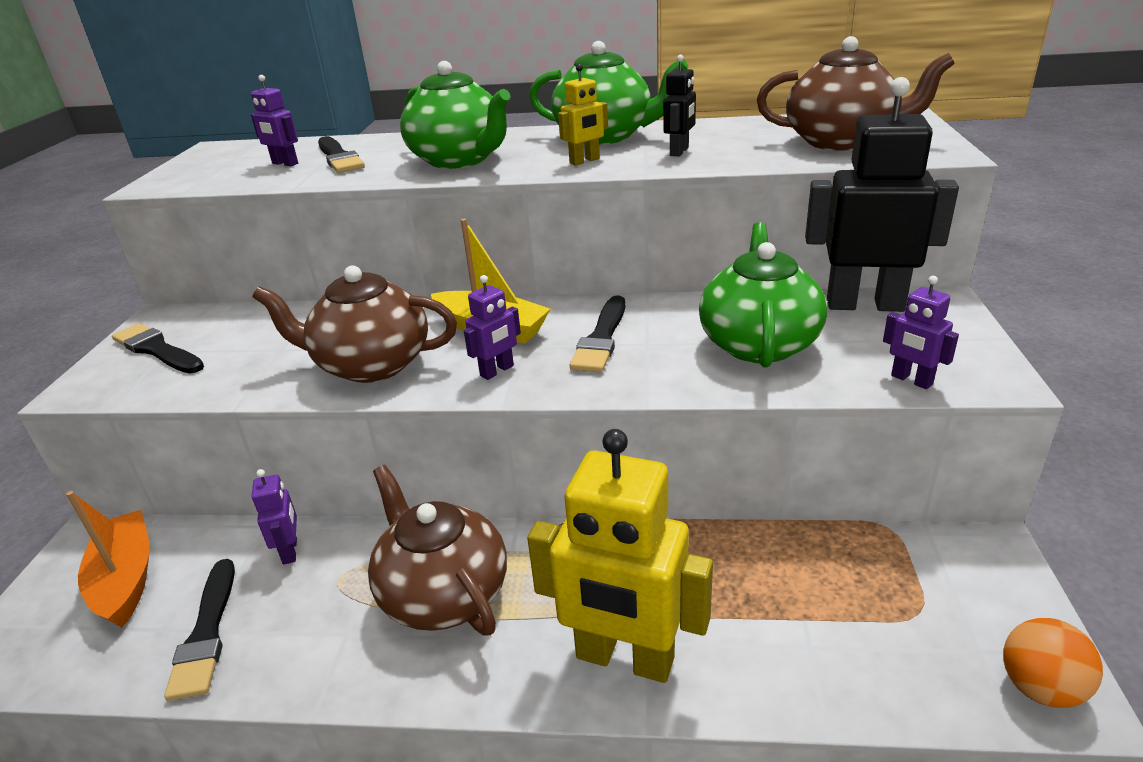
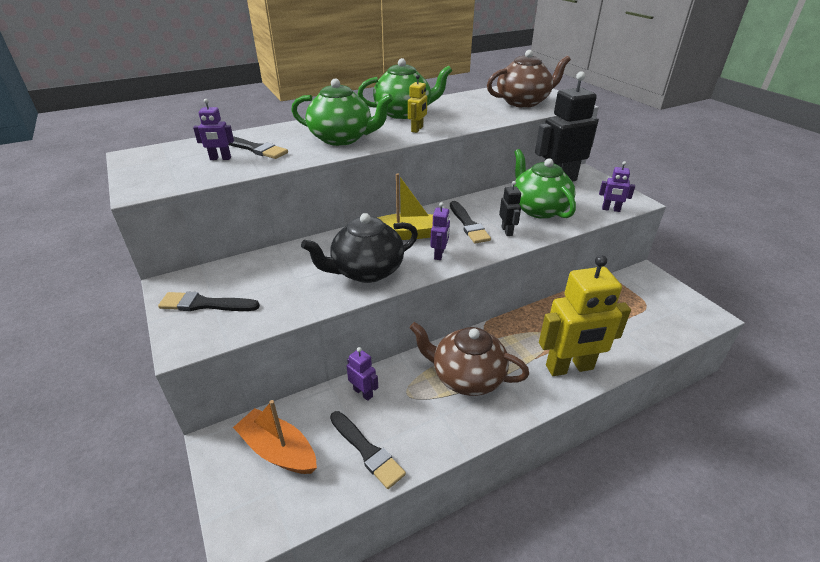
camera: 35 degrees left, 5 degrees up
(371, 365) = (366, 271): brown teapot -> black teapot
(679, 152) = (458, 117): black robot -> black robot (507, 231)
(1040, 688) = (701, 315): orange ball -> none

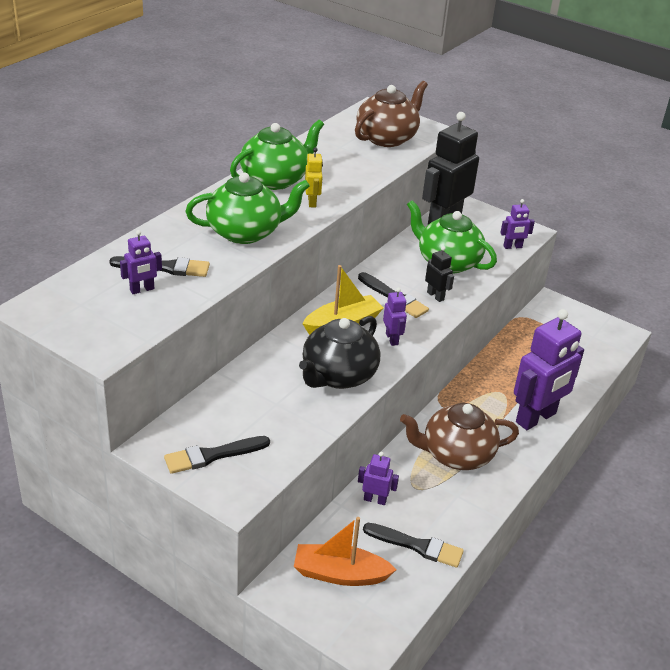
camera: 30 degrees left, 0 degrees up
(569, 368) = (536, 418): yellow robot -> purple robot

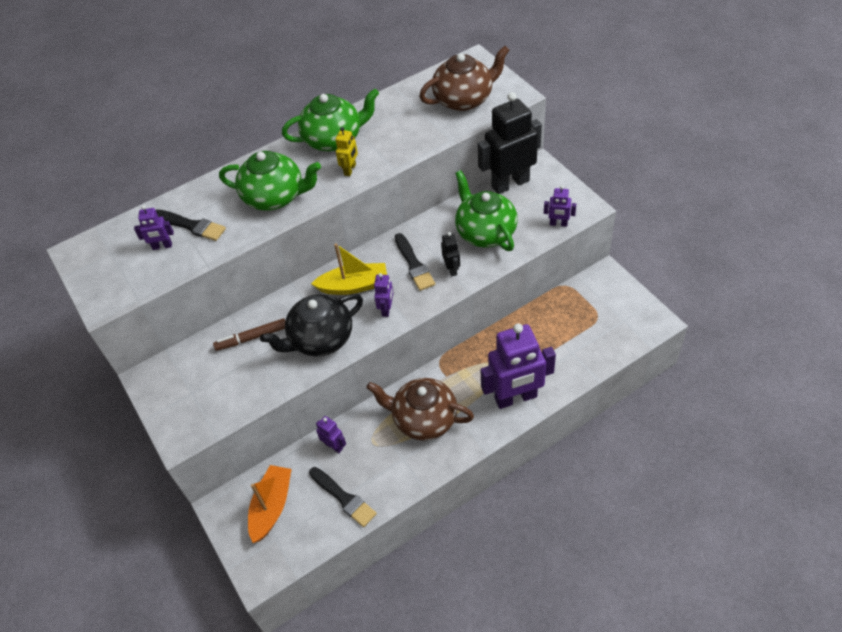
camera: 30 degrees right, 15 degrees up
(212, 455) = (184, 395): black brush -> none
(258, 388) = (252, 338): none -> brown marker
(340, 574) = (272, 507): orange boat -> orange boat turned 75 degrees clockwise

